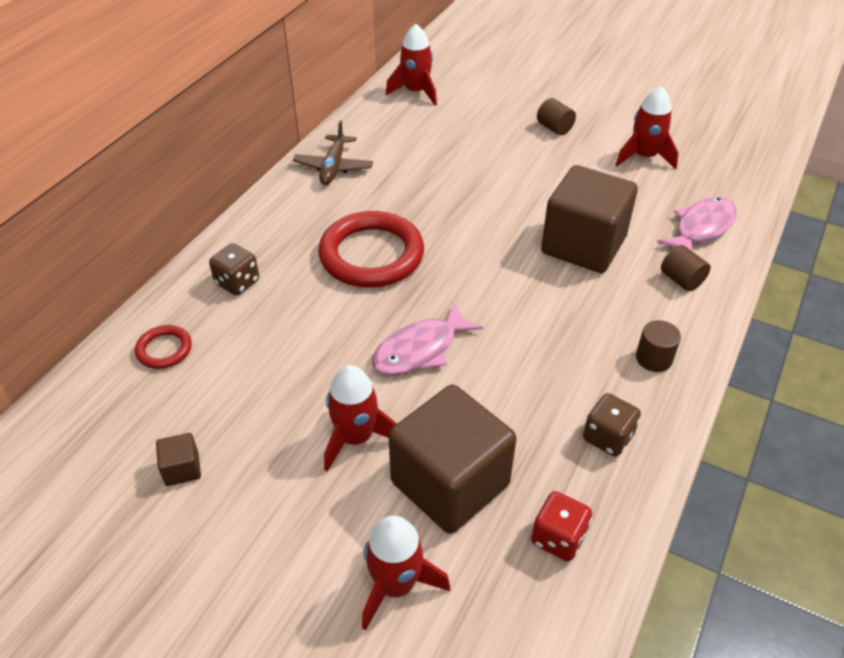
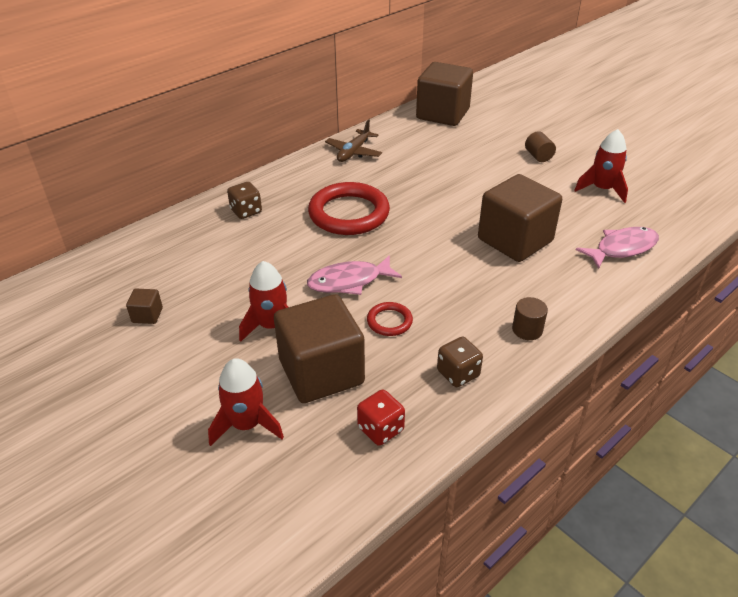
camera: 20 degrees right, 5 degrees down
(164, 349) = (176, 241): red ring -> red ring (389, 321)
(416, 92) = (443, 114): red rocket -> brown cube
(681, 280) = (582, 281): brown cylinder -> none

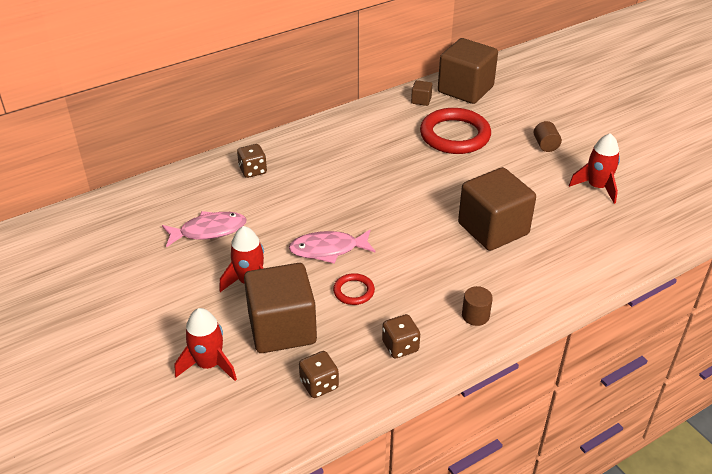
camera: 10 degrees right, 0 degrees up
(147, 315) = (147, 258): brown cube -> brown cube (421, 100)
(349, 213) = (345, 184): red ring -> red ring (455, 135)
(353, 152) = (367, 121): brown plane -> none
(380, 429) = (319, 384): red dice -> brown dice
(622, 248) = (594, 249): pink fish -> pink fish (209, 231)

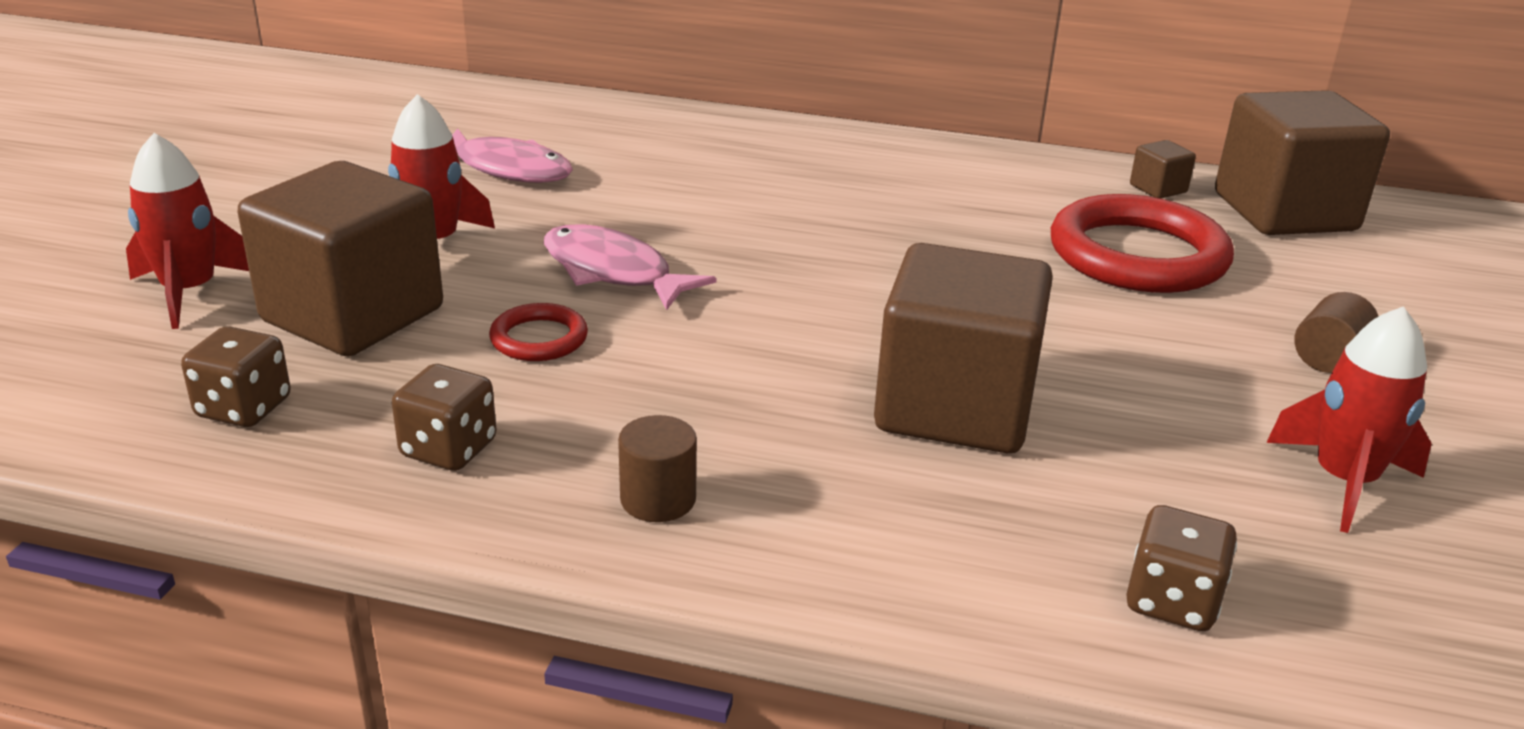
camera: 45 degrees right, 10 degrees down
(253, 170) = (701, 142): brown dice -> brown dice (1171, 601)

